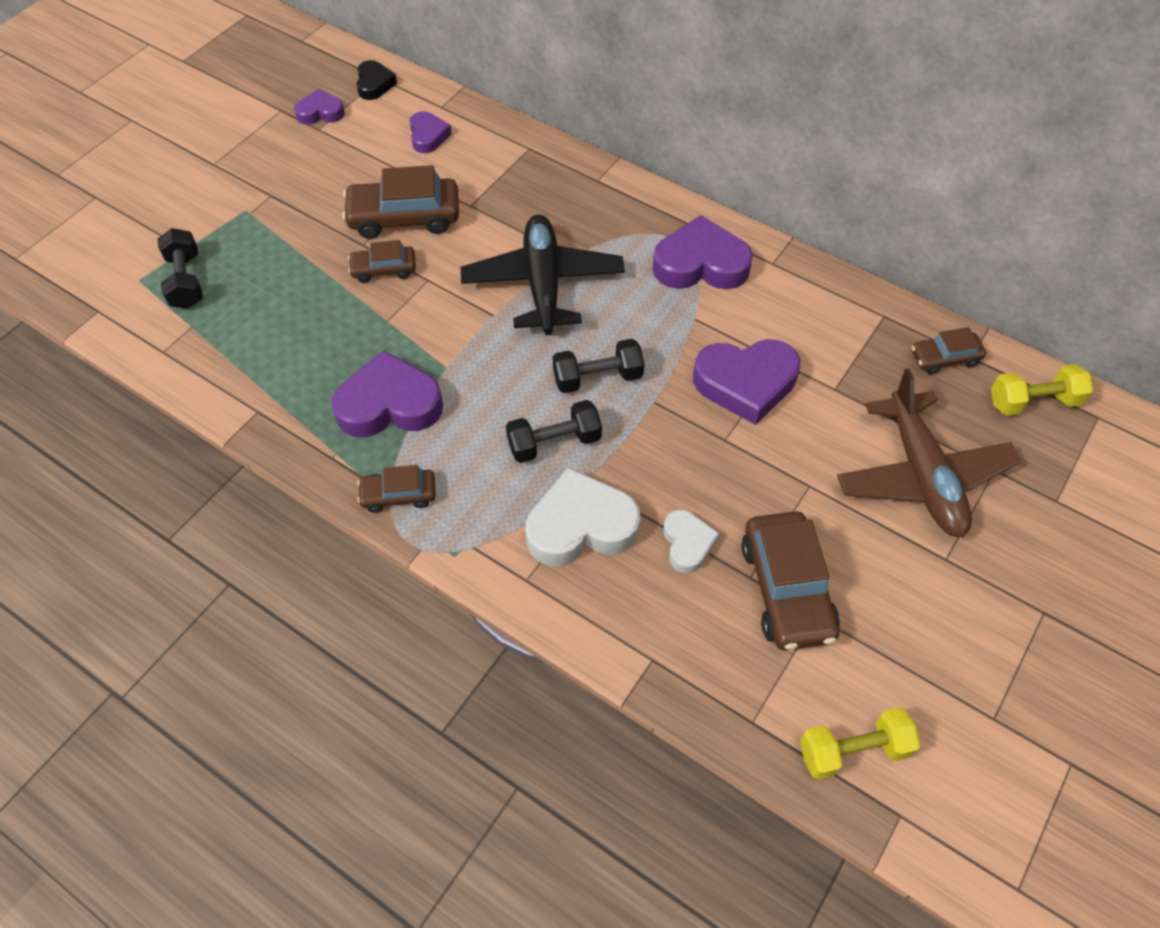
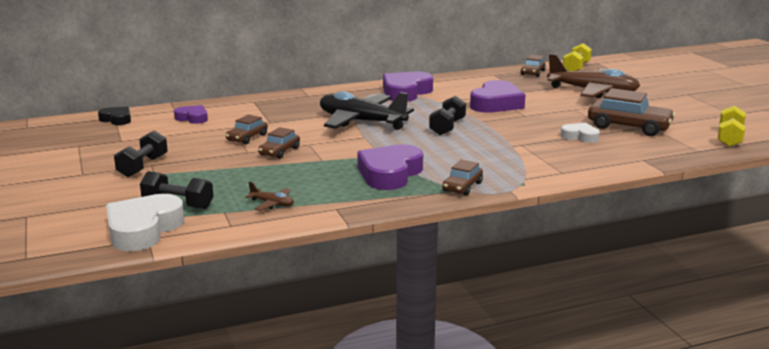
camera: 55 degrees left, 35 degrees down
(234, 352) = (272, 204): none -> brown plane
(320, 112) = (107, 136): purple heart -> none
(404, 217) = (247, 138): brown car -> brown car, size x0.56
(554, 442) = (477, 145): black dumbbell -> black dumbbell (143, 166)
(581, 526) = (541, 153): white heart -> white heart (143, 229)

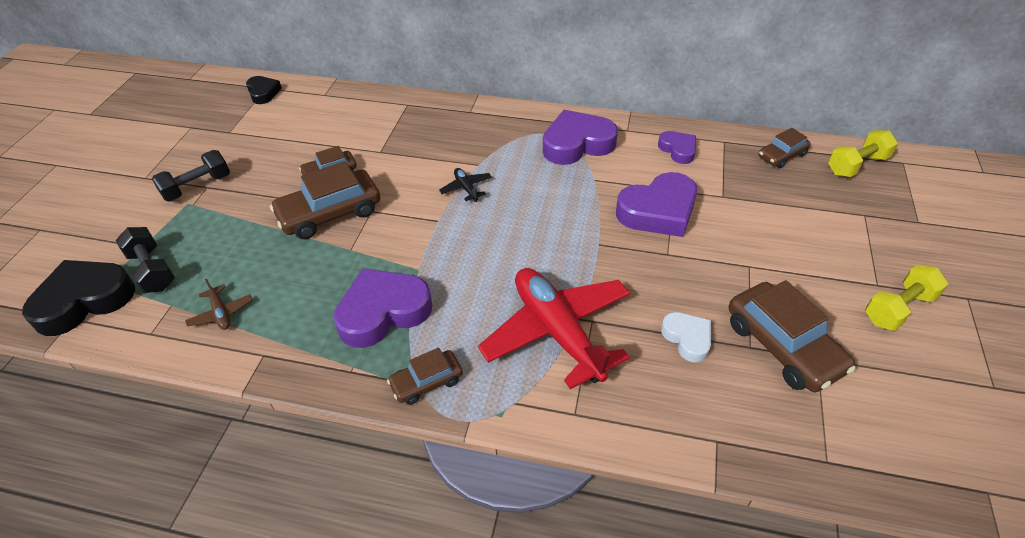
camera: 35 degrees right, 25 degrees up
(143, 229) = (84, 301): white heart -> black heart
(192, 118) = (323, 115): purple heart -> purple heart (678, 150)
(279, 151) = (330, 213): brown car -> brown car, size x1.78
(361, 122) = (466, 188): black plane -> black plane, size x0.41
(447, 127) = (545, 240): black dumbbell -> none
(508, 152) = (557, 332): none -> red plane
(593, 92) = (821, 234): brown plane -> none
(729, 138) = (917, 453): yellow dumbbell -> yellow dumbbell (898, 308)

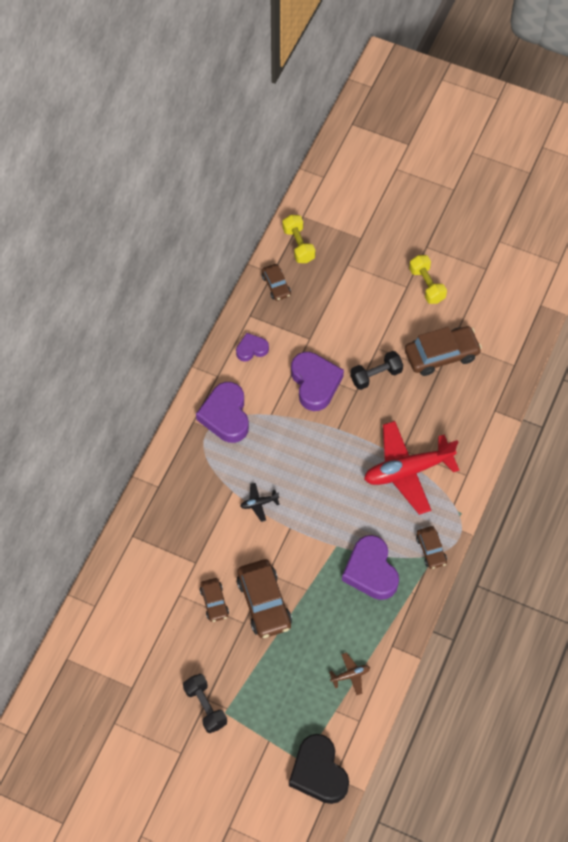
camera: 80 degrees left, 15 degrees up
(152, 270) = (297, 728): black dumbbell -> black dumbbell (376, 375)
(263, 93) = (75, 661): black heart -> none
(687, 338) = (426, 402): white heart -> none

